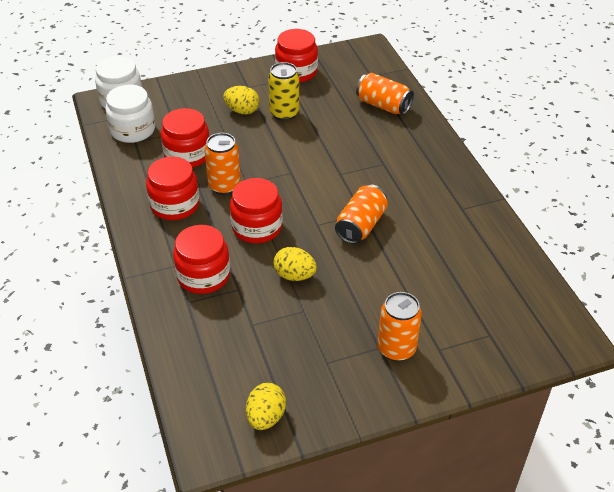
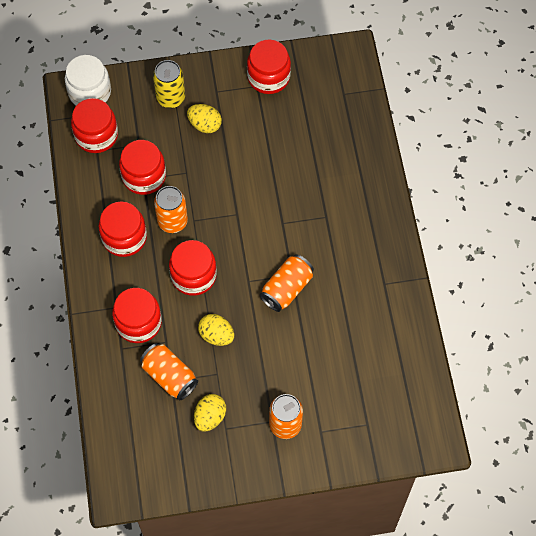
camera: 10 degrees right, 20 degrees up
(133, 130) = (96, 135): white jar -> red jar
(266, 417) = (167, 470): yellow egg -> yellow egg (210, 417)
(284, 113) = (245, 135): yellow can -> yellow can (171, 98)
(383, 105) = (345, 139): orange can -> orange can (169, 376)

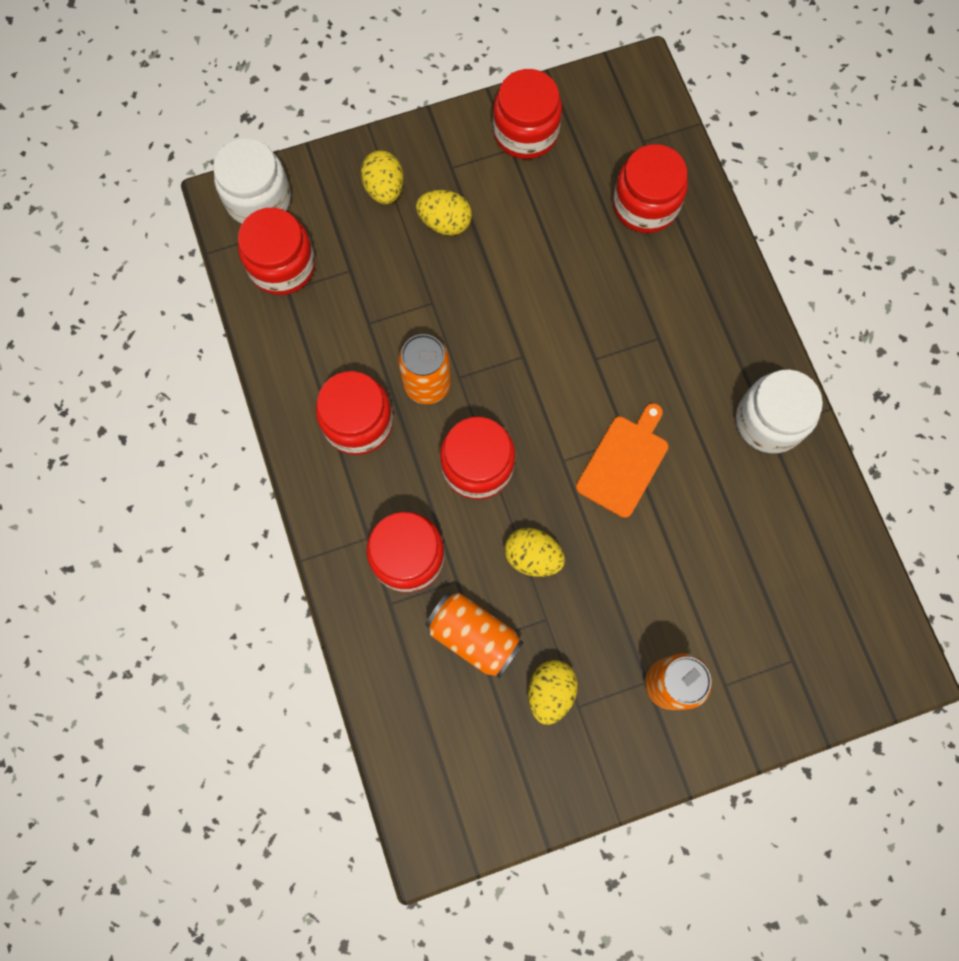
camera: 10 degrees left, 10 degrees up
(144, 176) = (368, 319): red jar -> red jar (645, 205)
(171, 98) = (384, 188): yellow can -> yellow egg
(287, 288) = (624, 462): orange can -> orange cutting board
(385, 278) = (769, 421): none -> white jar

